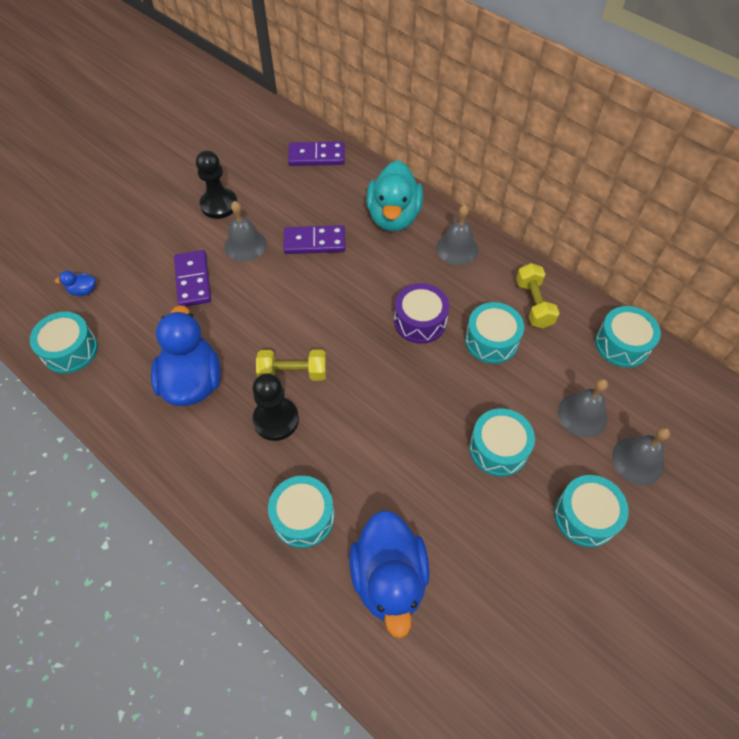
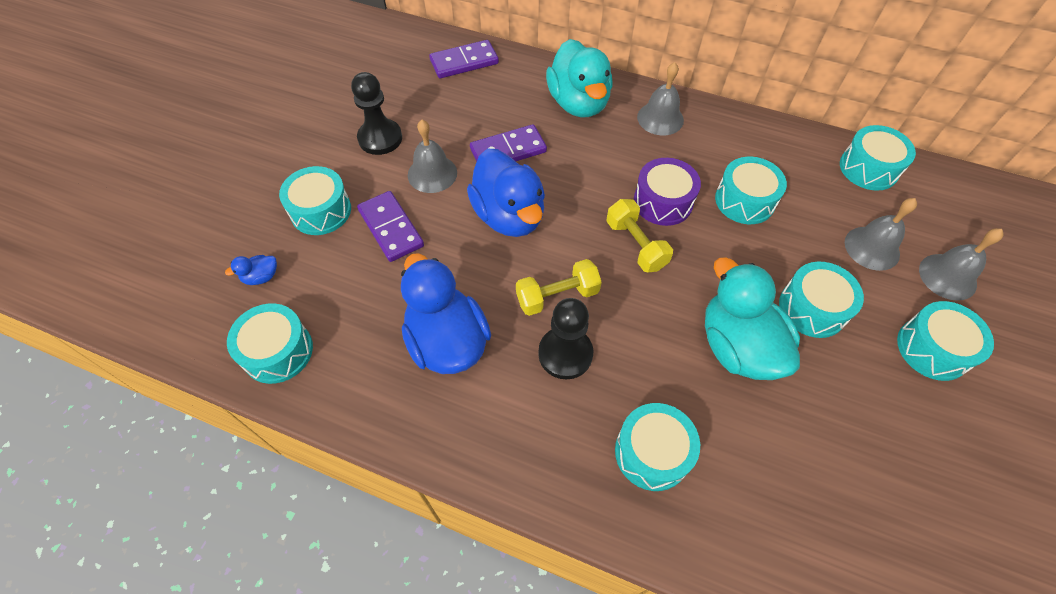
camera: 20 degrees left, 0 degrees up
(148, 251) = (321, 211): none -> turquoise drum
(389, 578) = (779, 487): blue duck -> blue duck (509, 215)
(416, 459) = (737, 346): none -> turquoise duck
(533, 304) = (764, 152): yellow dumbbell -> yellow dumbbell (635, 245)

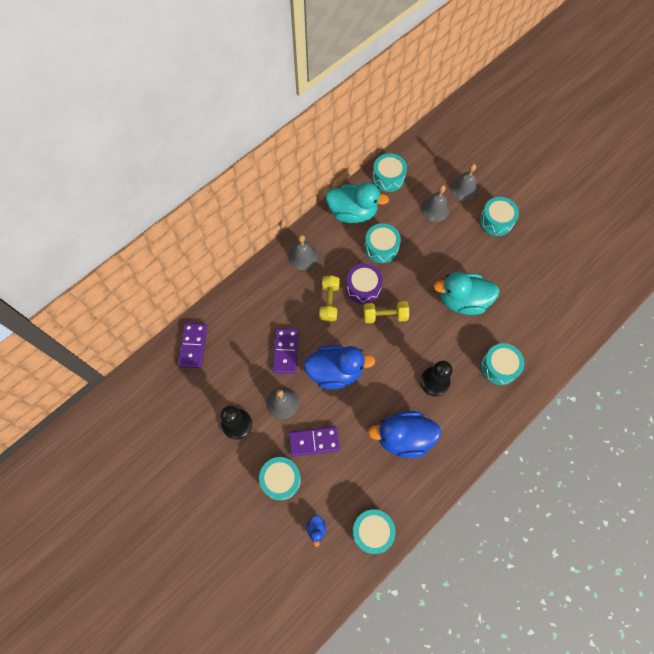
camera: 65 degrees left, 10 degrees up
(557, 296) = (399, 370): yellow dumbbell -> yellow dumbbell (329, 302)
(578, 103) = (267, 294): turquoise duck -> turquoise duck (352, 212)
(812, 308) = (456, 256): turquoise drum -> none

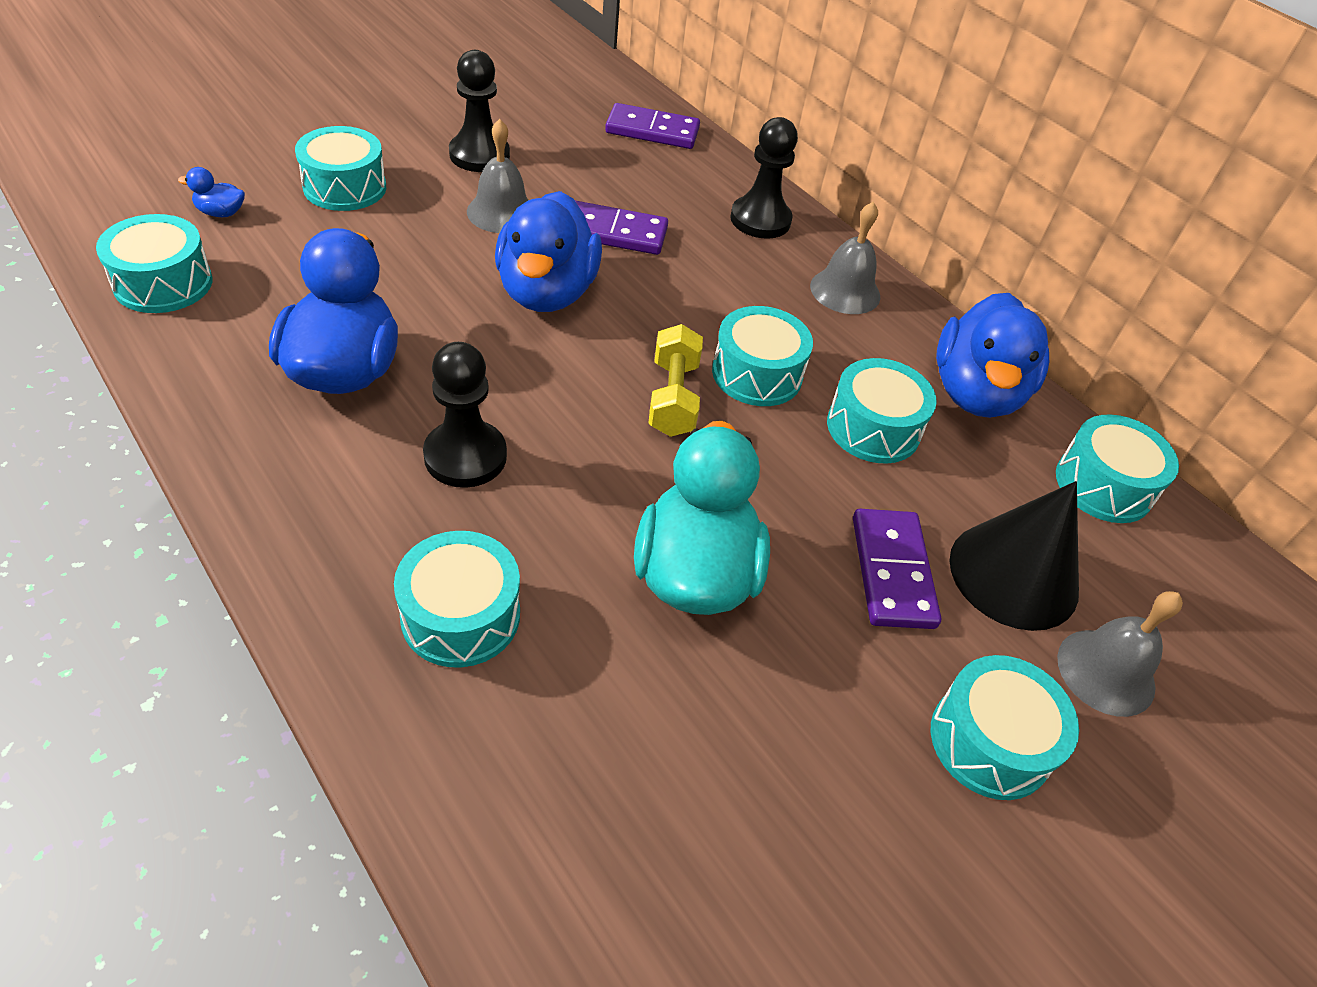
camera: 90 degrees right, 20 degrees down
(260, 291) = (760, 220): none -> black pawn
(314, 442) = (400, 238): purple domino -> purple domino (892, 571)
(329, 302) = (723, 311): yellow dumbbell -> none
(352, 212) = (975, 393): turquoise duck -> blue duck
(363, 287) = (757, 374): purple drum -> turquoise drum
(435, 209) = (1013, 574): grey bell -> black cone

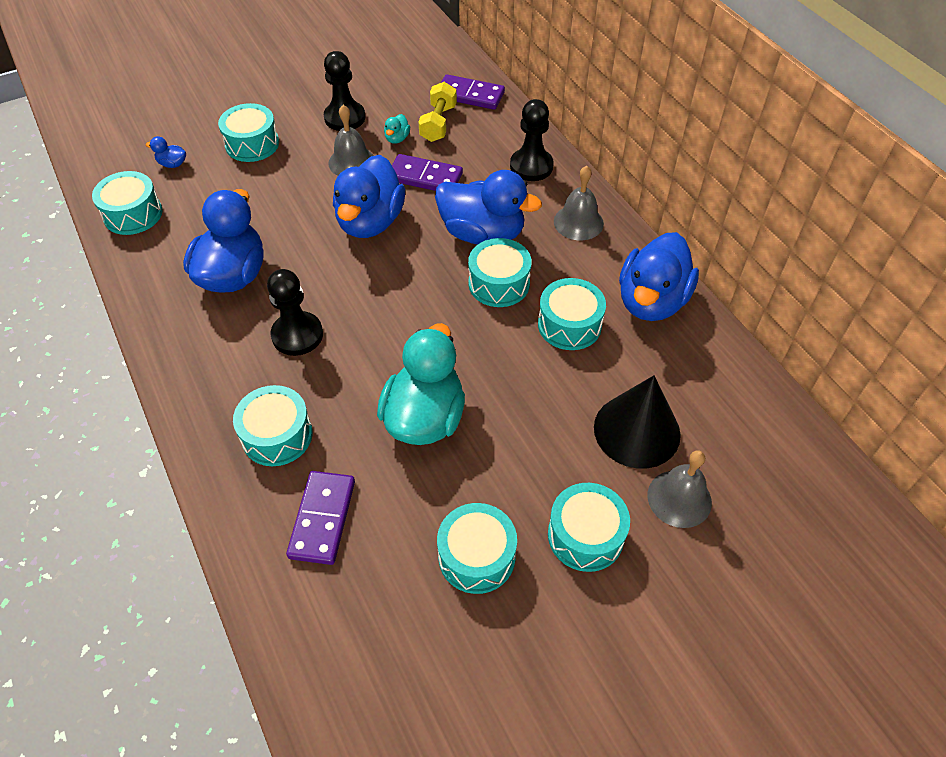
camera: 15 degrees right, 5 degrees up
(562, 183) = (397, 138): none -> turquoise duck
(673, 398) = (437, 299): yellow dumbbell -> yellow dumbbell (438, 123)
(715, 307) = (482, 233): none -> blue duck
(892, 571) = (553, 424): purple domino -> purple domino (322, 519)
(1103, 485) = (723, 372): turquoise drum -> turquoise drum (476, 556)

